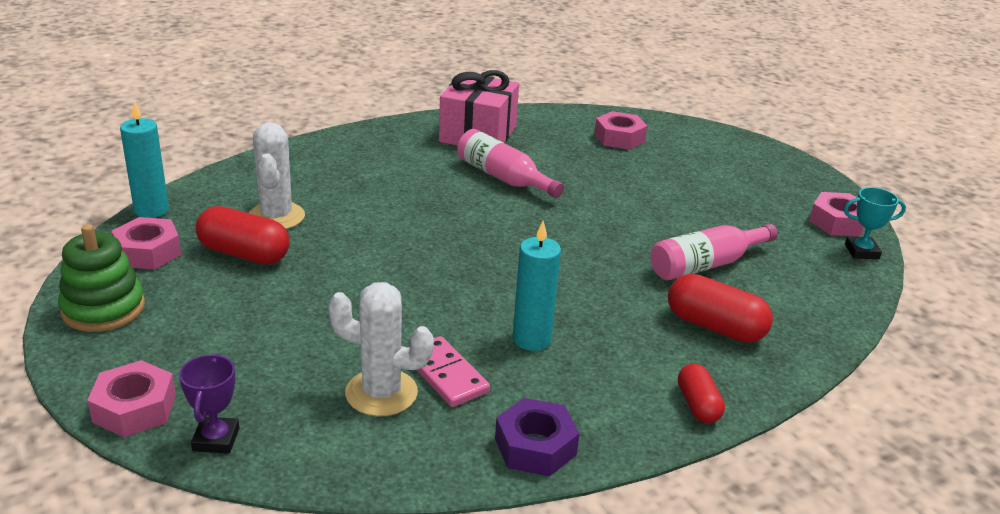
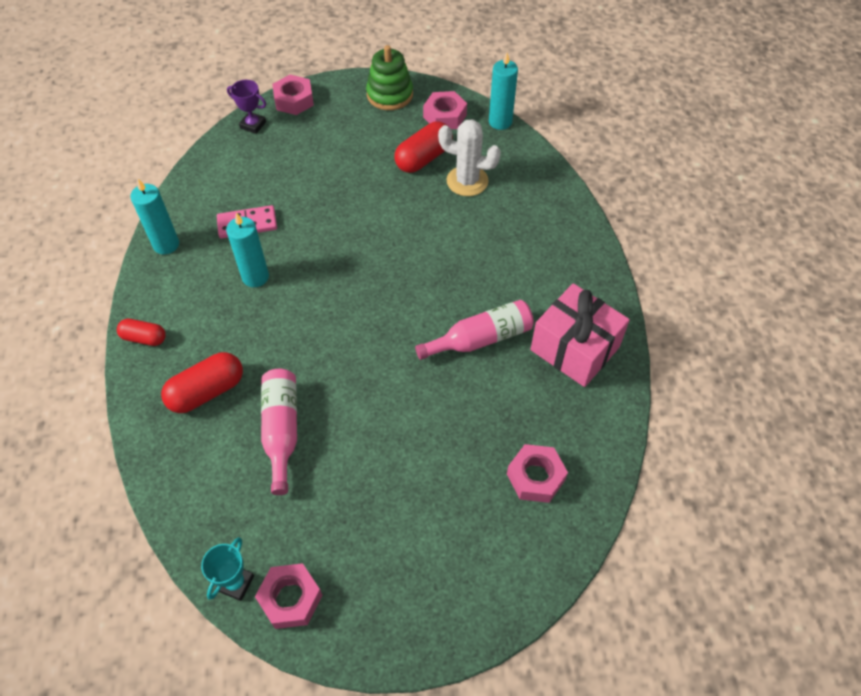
camera: 115 degrees right, 25 degrees up
(381, 393) = (249, 192): white cactus -> none
(535, 446) = (166, 244): purple nut -> turquoise candle

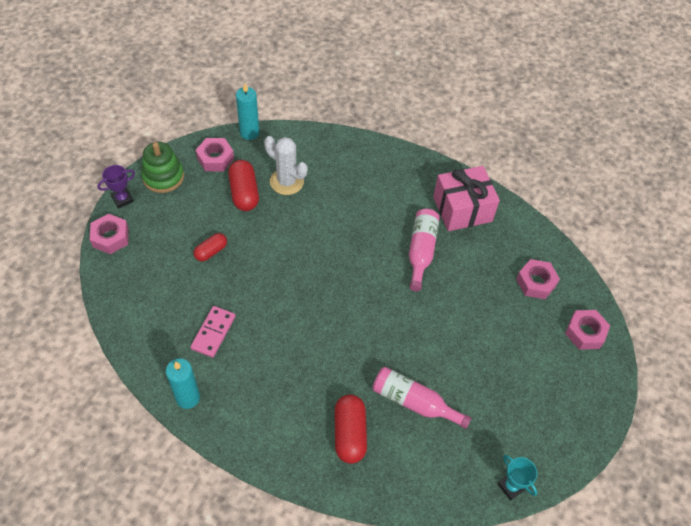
camera: 60 degrees left, 0 degrees up
(144, 338) = (270, 454): red capsule -> red capsule (211, 251)
(253, 125) = (111, 277): purple trophy -> purple trophy (122, 199)
(255, 277) = (269, 352): turquoise candle -> none
(290, 598) = (540, 458): pink nut -> pink nut (585, 333)
(467, 181) = (286, 182): white cactus -> white cactus turned 75 degrees clockwise

